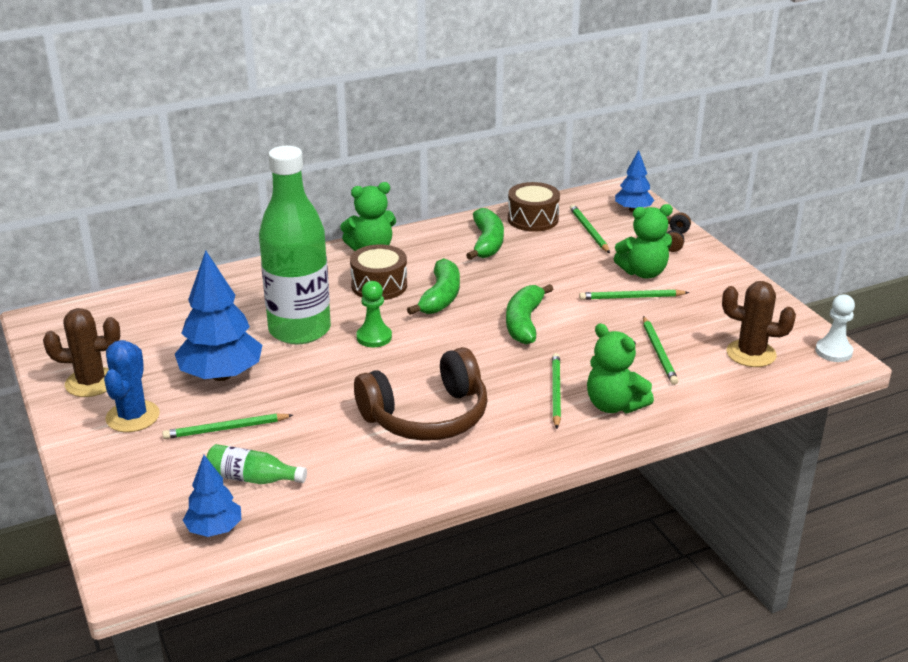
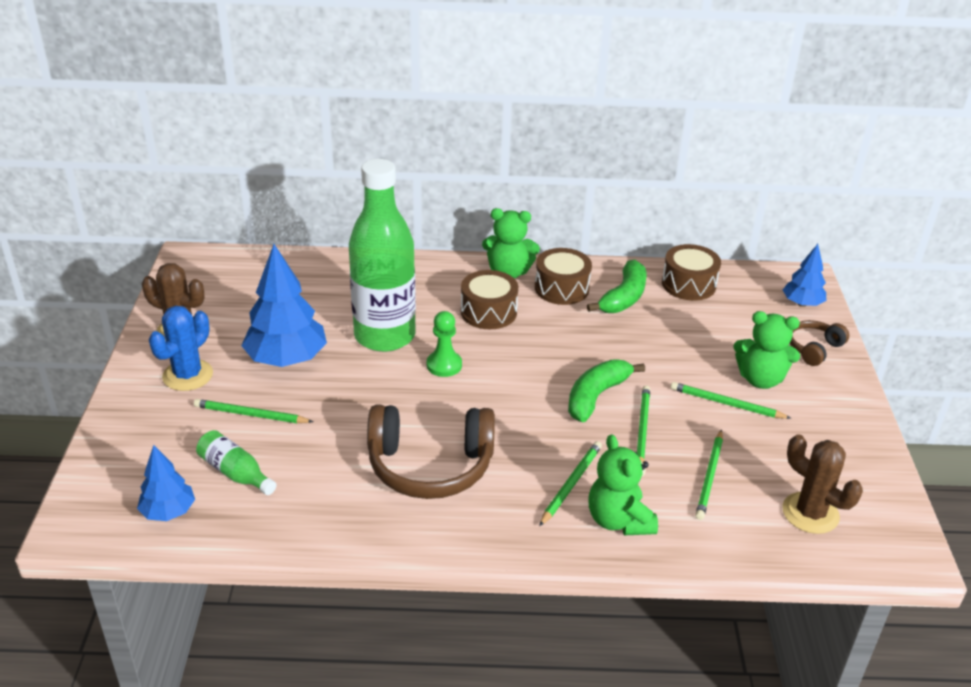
camera: 25 degrees right, 5 degrees up
(428, 250) = (561, 288): none -> brown drum
(441, 297) = (536, 342): green banana -> none
(589, 231) = (737, 314): green pencil -> green pencil (642, 428)
(833, 351) = (909, 544): white pawn -> none

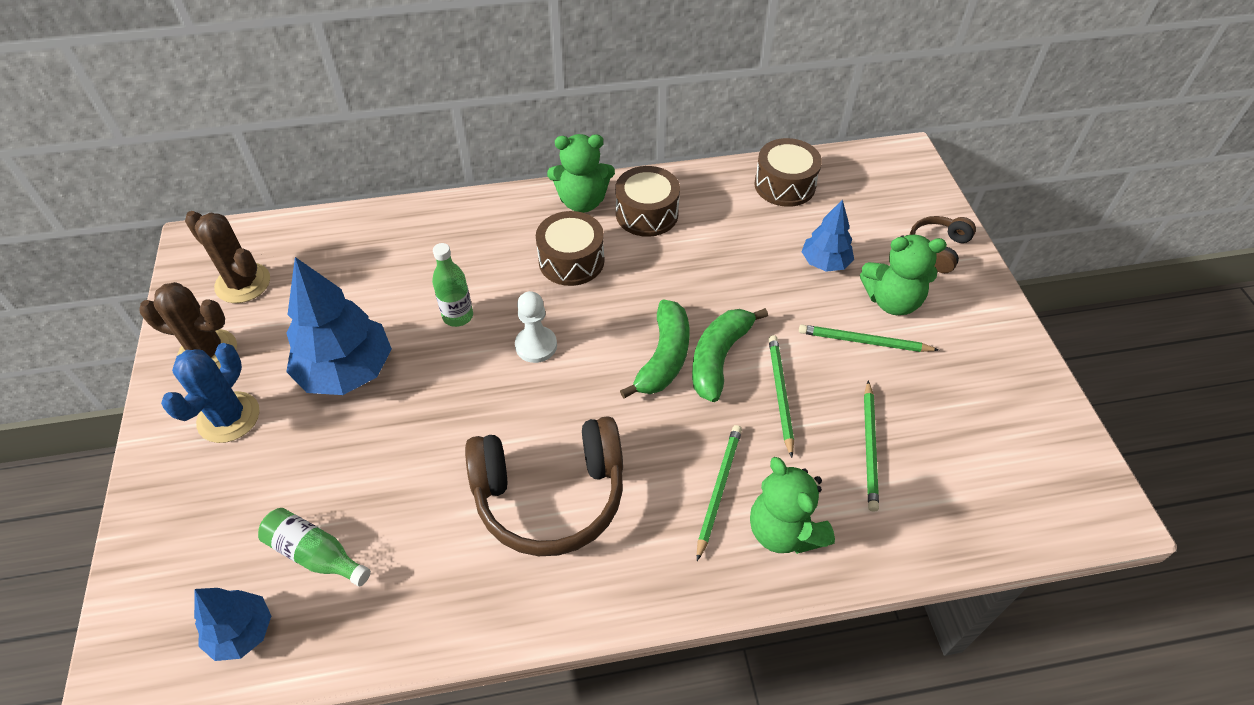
camera: 10 degrees left, 15 degrees up
(251, 415) = (318, 462): green pencil -> none
(384, 336) = (458, 316): green bottle -> green bottle, size x0.43
(444, 365) = (536, 345): green pawn -> white pawn
(624, 297) = (718, 215): green banana -> green banana (664, 358)
(802, 303) = (911, 191): blue tree -> blue tree (825, 263)
(810, 513) = (990, 476): brown cactus -> brown cactus (243, 283)

